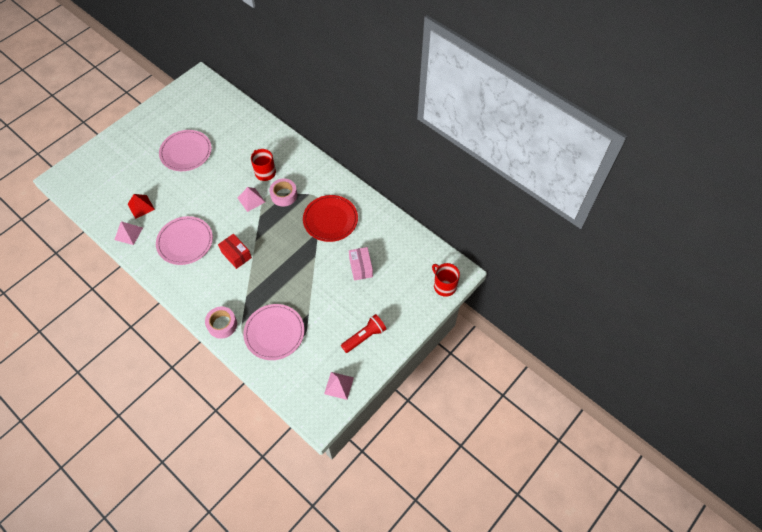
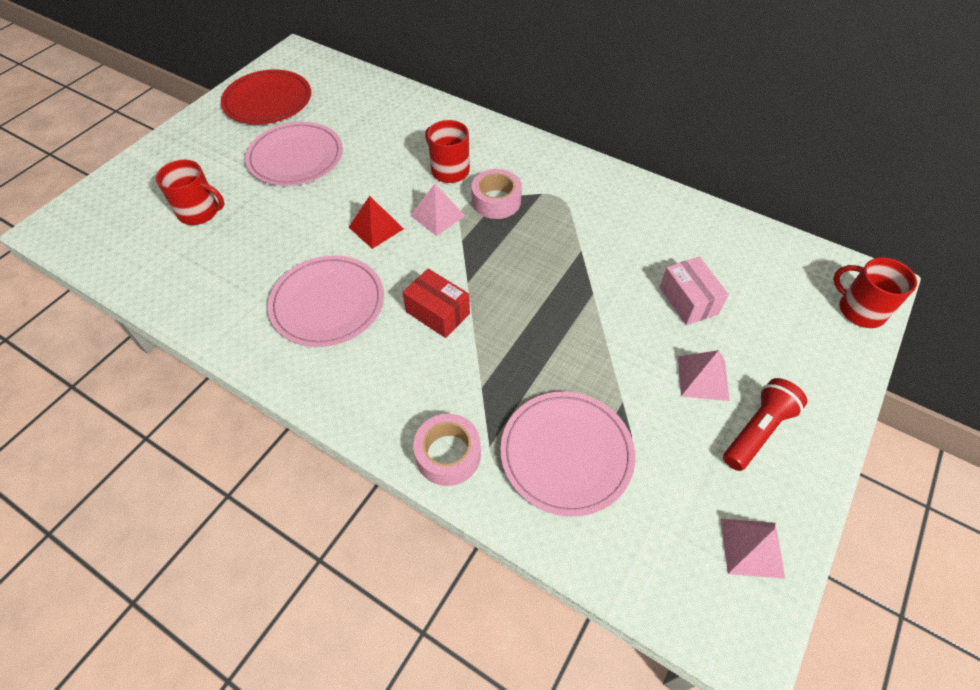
camera: 10 degrees left, 5 degrees down
(128, 233) = (208, 304): pink pyramid -> pink pyramid (703, 378)
(131, 180) = (199, 212): none -> red mug
(141, 206) = (225, 254): red pyramid -> red pyramid (376, 228)
(330, 219) = (596, 228): red plate -> red plate (268, 101)

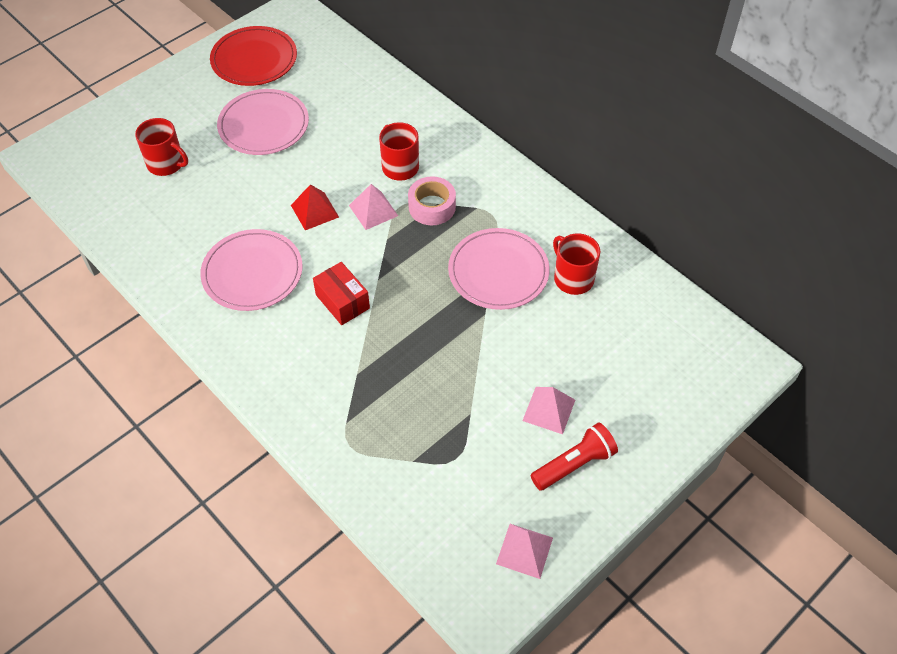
camera: 15 degrees right, 0 degrees up
(448, 454) = (310, 421): pink tape -> none
(566, 454) = (406, 444): pink plate -> pink plate (498, 271)
(688, 300) = (568, 339): pink box -> none
(860, 310) = (724, 383): red mug -> red mug (573, 278)

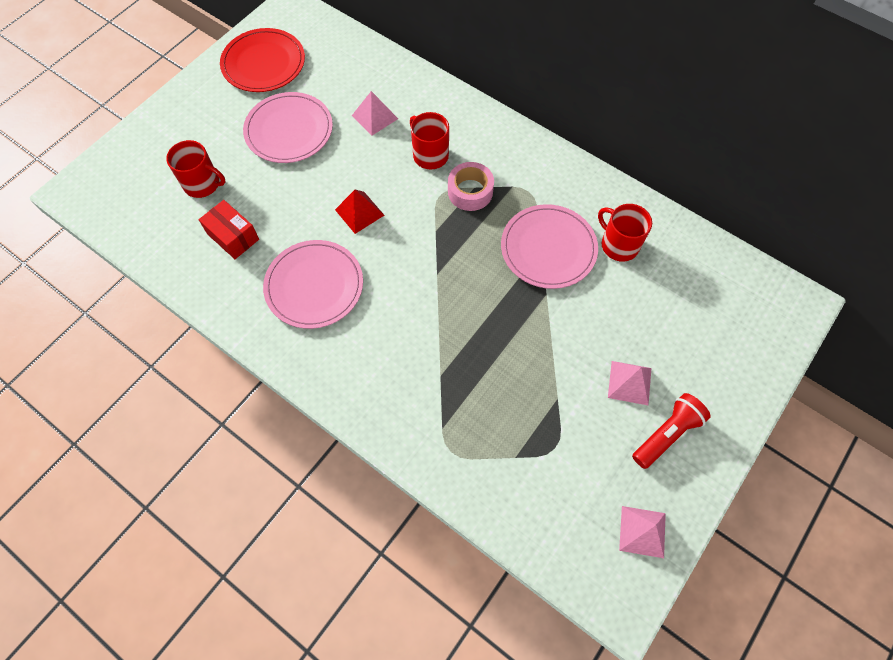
camera: 10 degrees left, 10 degrees up
(342, 301) = (408, 302): red box -> red box (233, 236)
(373, 210) = (415, 203): pink pyramid -> pink pyramid (374, 117)

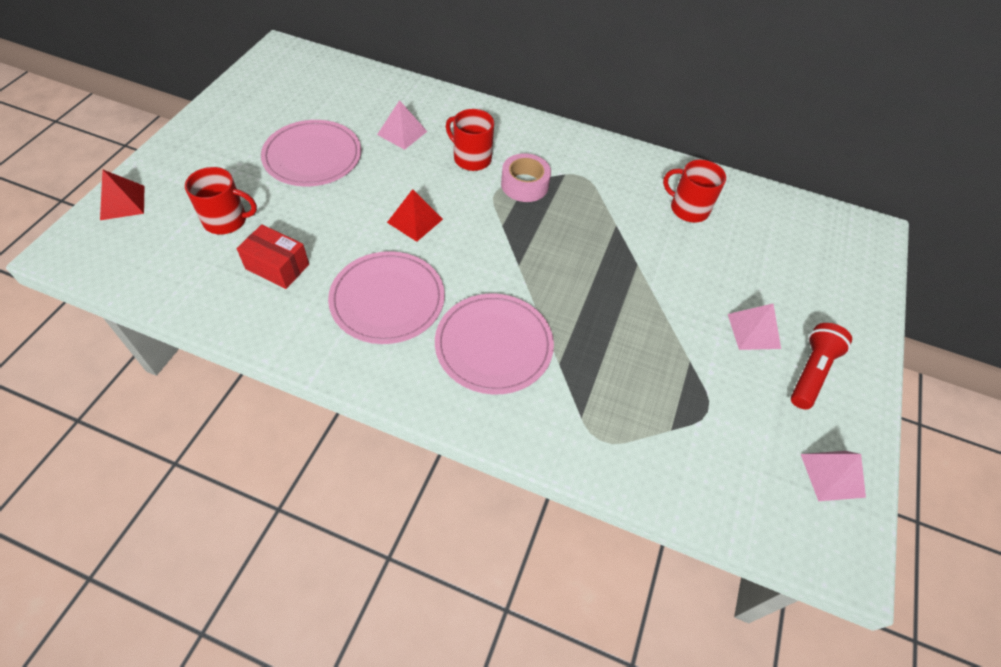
camera: 20 degrees left, 10 degrees down
(125, 152) = (122, 202): none -> red pyramid
(263, 63) = (266, 100): red plate -> none
(548, 248) = (622, 223): pink plate -> pink plate (494, 345)

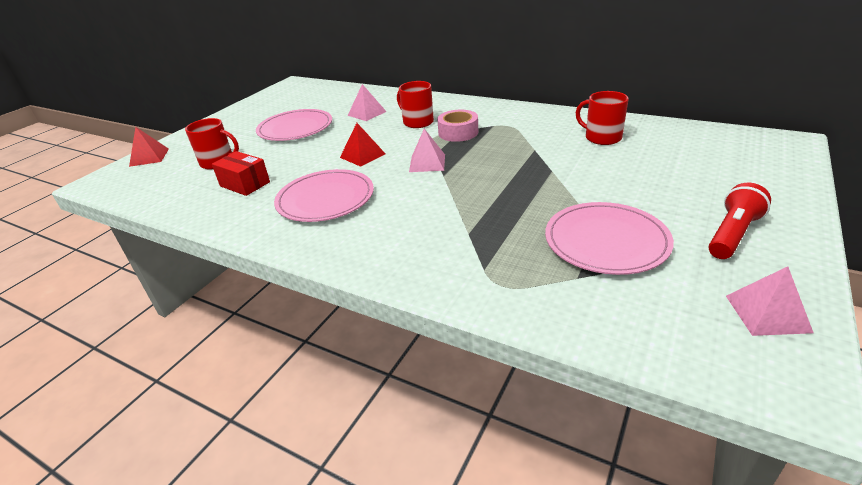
camera: 15 degrees right, 20 degrees down
(494, 345) = (410, 223): pink plate -> pink plate (606, 241)
(753, 331) = (667, 207): pink pyramid -> pink pyramid (427, 163)

